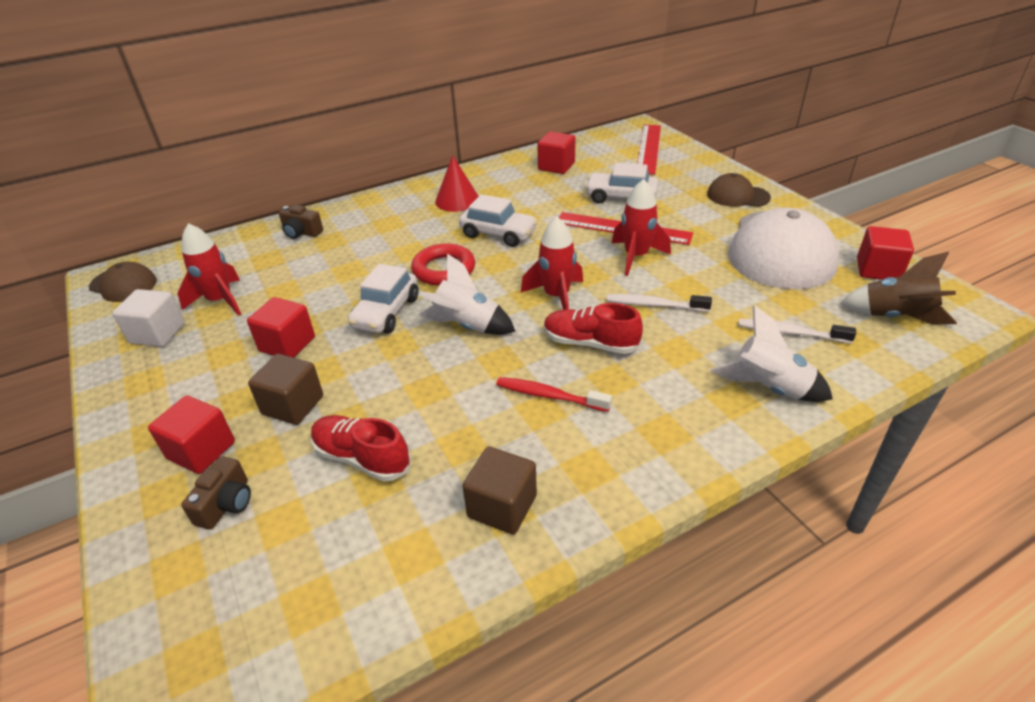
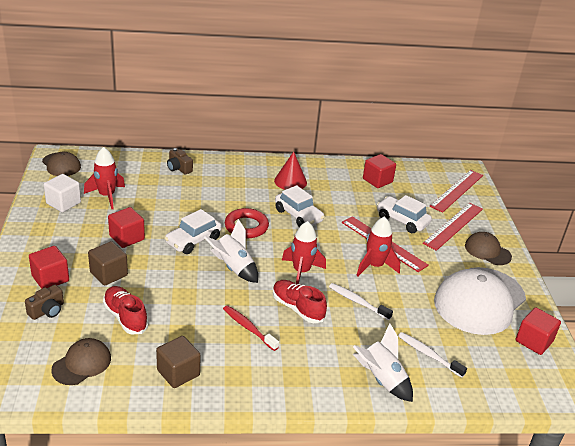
camera: 20 degrees right, 5 degrees down
(340, 566) = (82, 364): none -> brown cap
(678, 183) = (453, 225): none -> red ruler
(895, 317) = (511, 375): brown rocket -> none

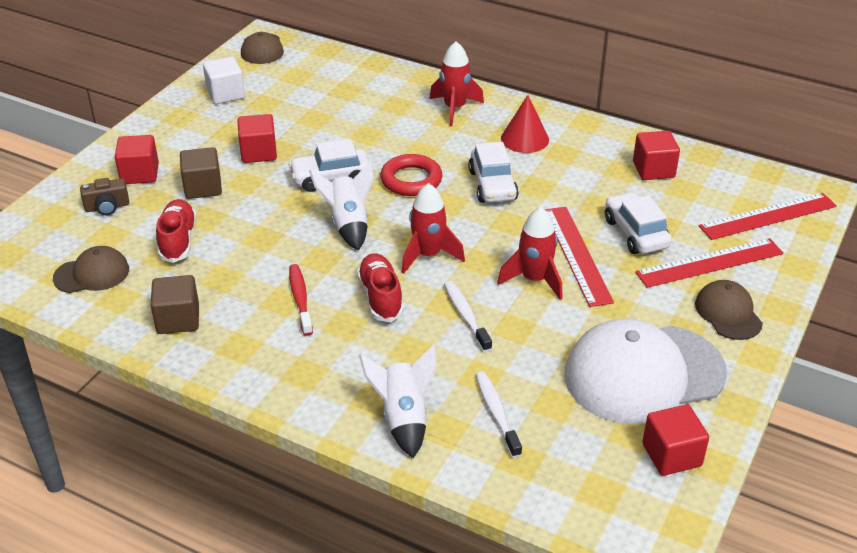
camera: 35 degrees right, 5 degrees up
(107, 196) = (280, 98): red rocket -> red rocket (454, 108)
(179, 168) = (394, 86): brown camera -> none

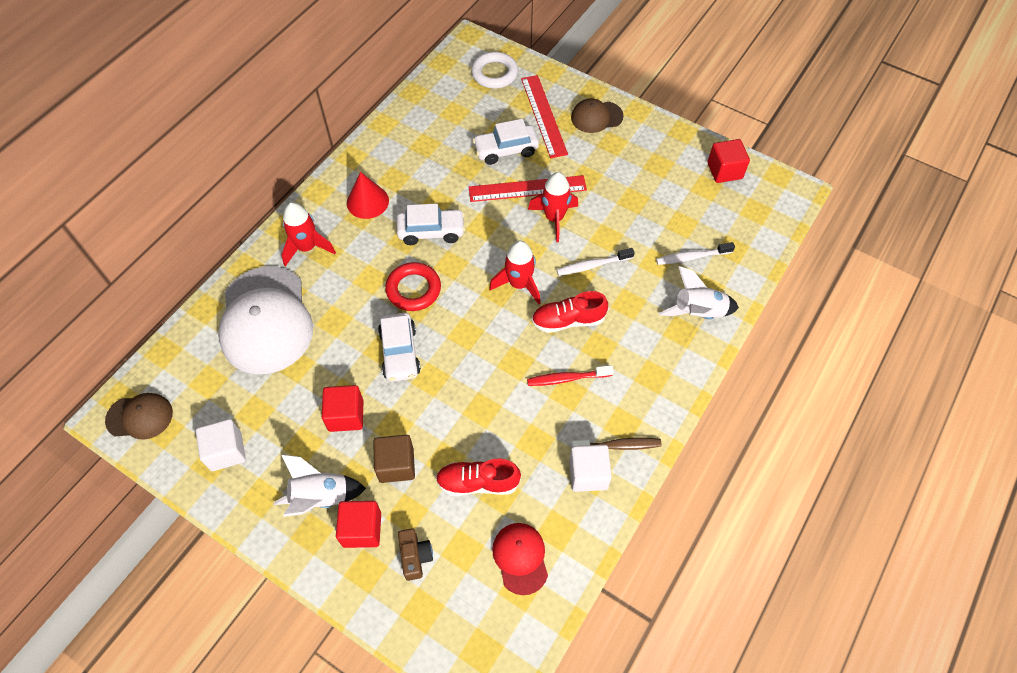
camera: 85 degrees left, 20 degrees up
(92, 274) = (520, 558): brown cap -> red cap
(178, 319) = (588, 474): brown cube -> white cube
(211, 343) = (618, 445): none -> brown toothbrush
(348, 224) = (470, 340): white rocket -> white rocket (320, 497)
(643, 373) = (654, 171): white cap -> white cap (266, 320)
(653, 170) = (427, 125): red cube -> none
(767, 216) = (494, 74): red ruler -> white ring

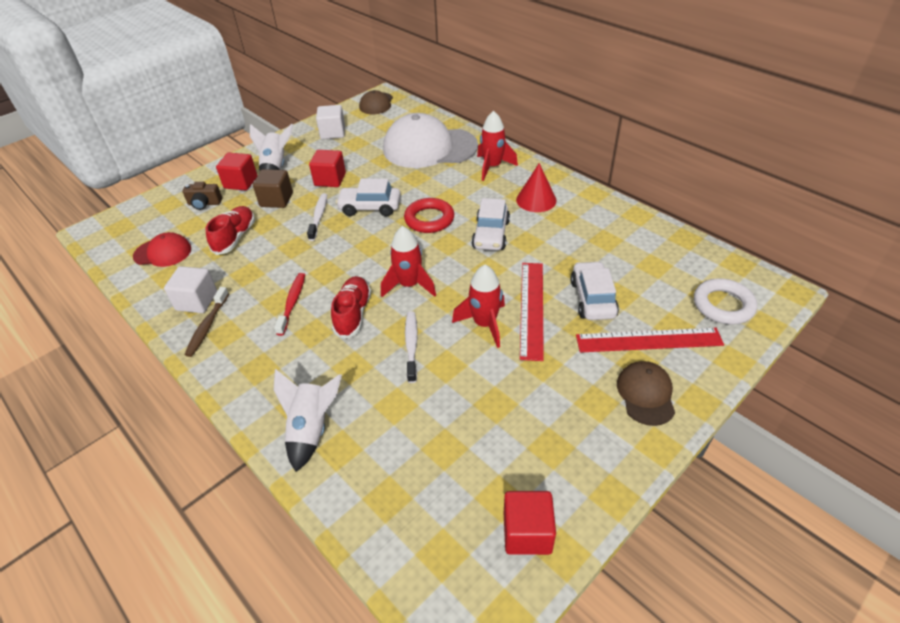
camera: 105 degrees right, 15 degrees down
(691, 257) = (390, 444): white toothbrush -> white toothbrush (319, 216)

